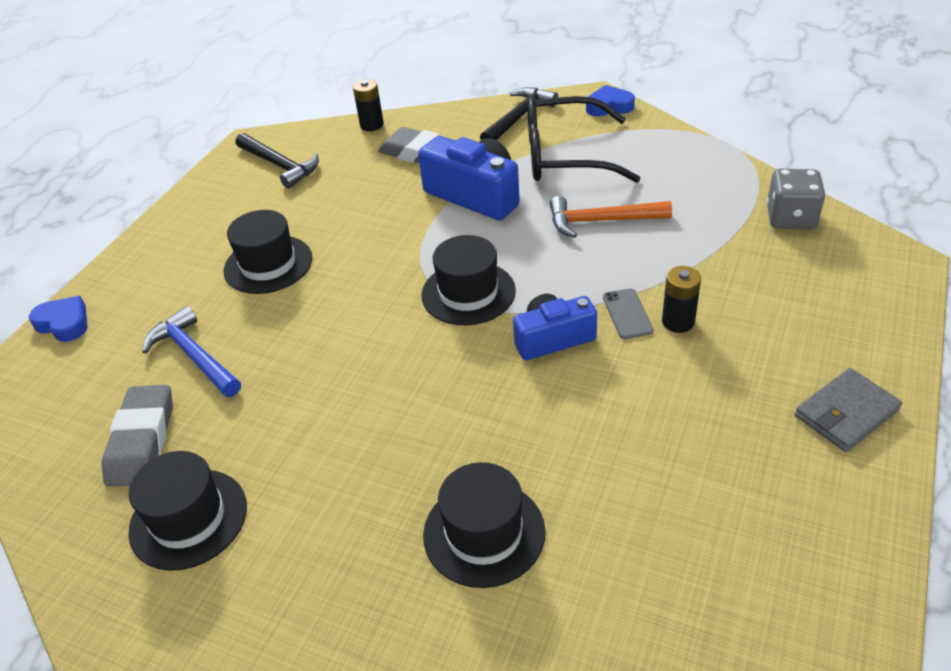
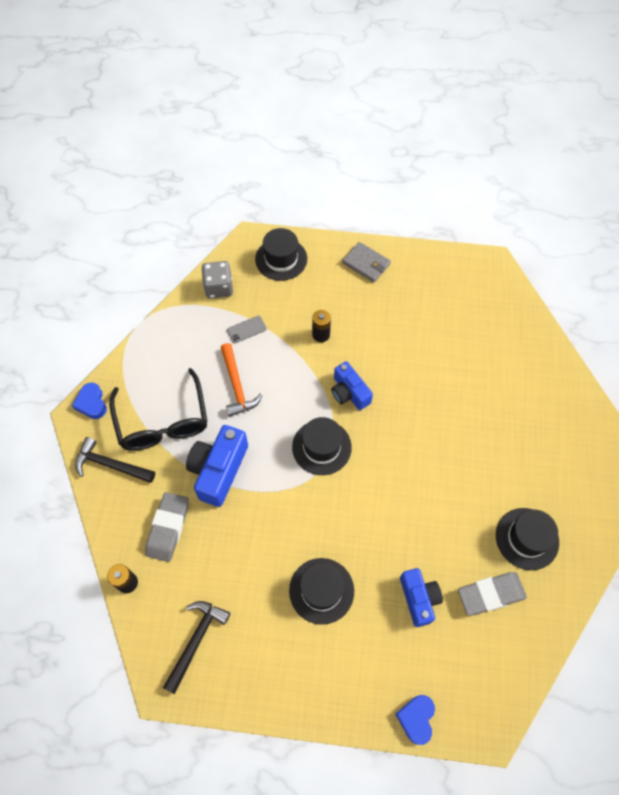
camera: 110 degrees left, 20 degrees up
(194, 356) = (419, 598): blue hammer -> blue camera
(484, 533) = (482, 396): black hat -> black hat (281, 259)
(627, 314) = (320, 359): grey phone -> grey phone (246, 329)

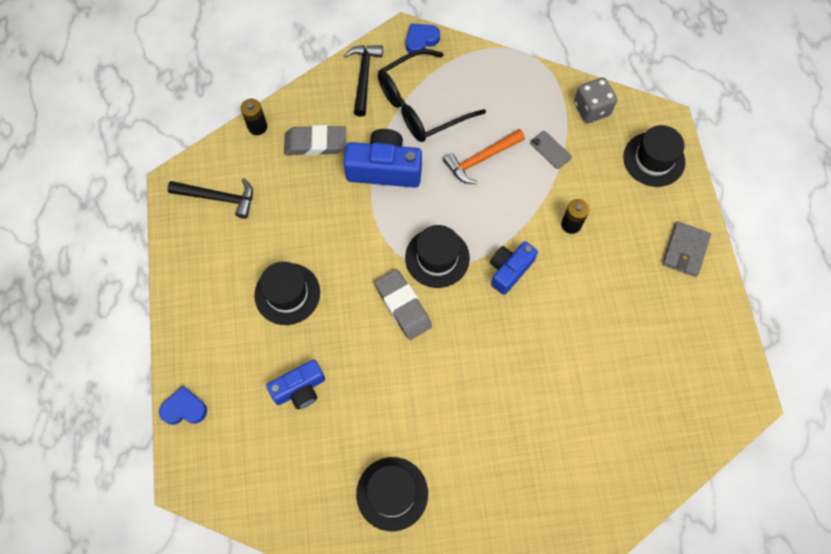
camera: 75 degrees right, 5 degrees up
(490, 594) = (320, 462): grey eraser -> grey eraser (403, 306)

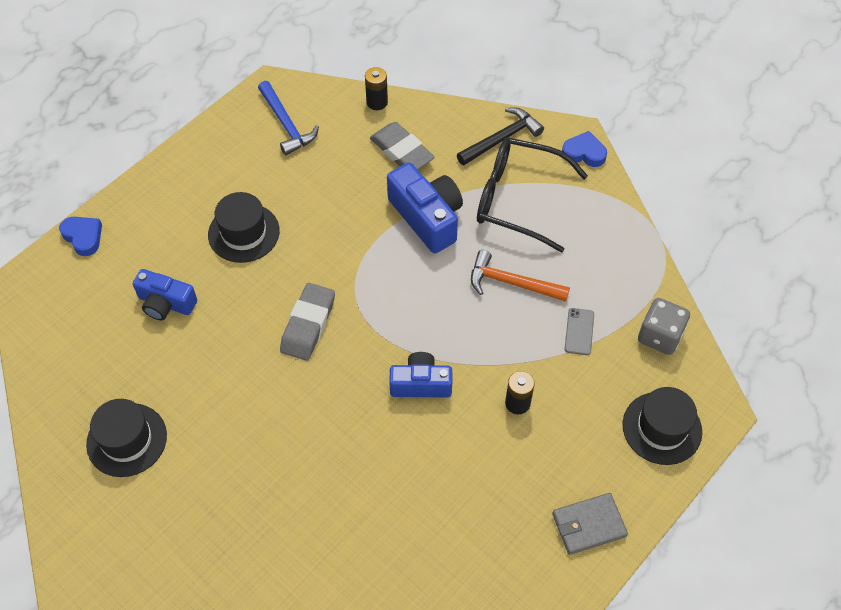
camera: 50 degrees right, 10 degrees down
(218, 198) = (286, 124): black hammer -> blue hammer
(437, 257) = (379, 318): black hat -> none

